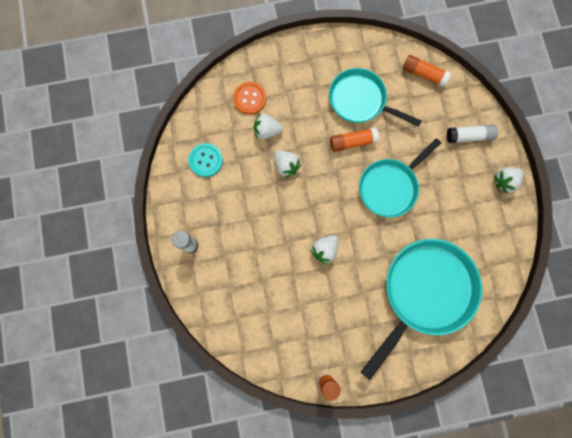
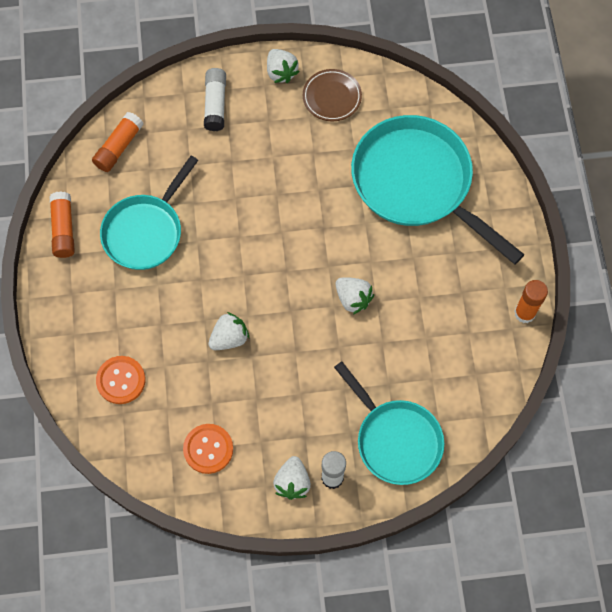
camera: 85 degrees left, 10 degrees down
(206, 160) = (208, 449): turquoise button -> orange button
(267, 131) = (174, 360): white strawberry -> white strawberry (292, 482)
(352, 142) = (205, 248): orange glue stick -> orange glue stick (63, 229)
(390, 186) = (273, 207): turquoise pan -> turquoise pan (395, 439)
(489, 221) = (332, 97): none -> brown plate

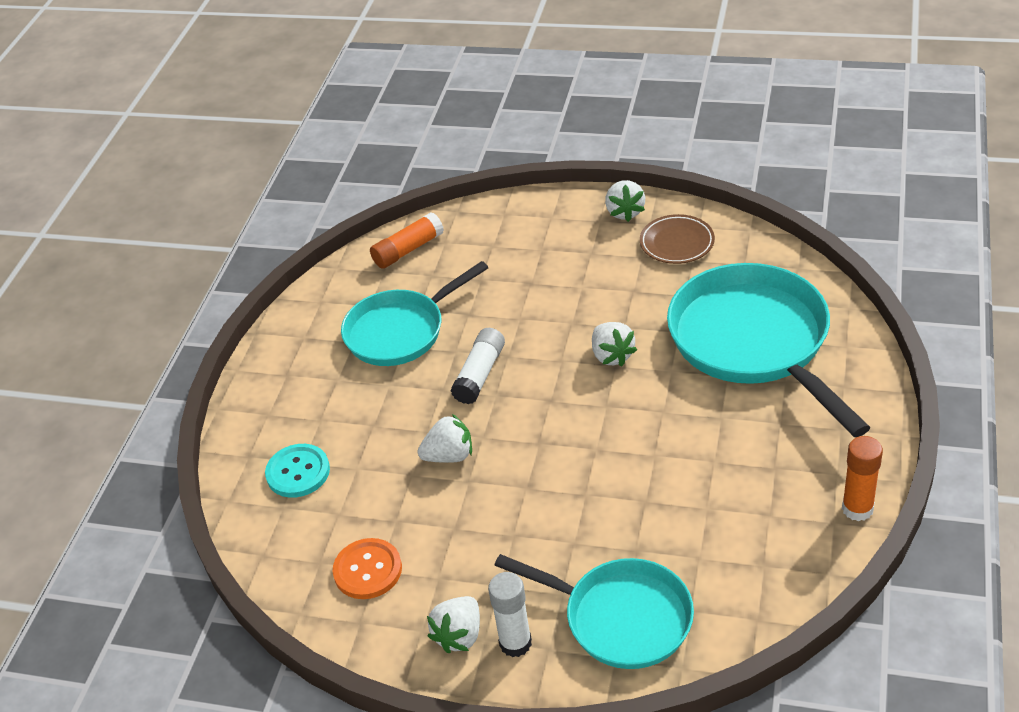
camera: 25 degrees right, 25 degrees down
(63, 229) = (309, 313): orange glue stick -> none
(121, 380) = (298, 472): orange button -> turquoise button
(215, 104) = (535, 229): white glue stick -> white glue stick (480, 374)
(353, 299) = (624, 446): white strawberry -> white strawberry (612, 355)
(395, 439) = (620, 617): turquoise pan -> turquoise pan turned 45 degrees counterclockwise

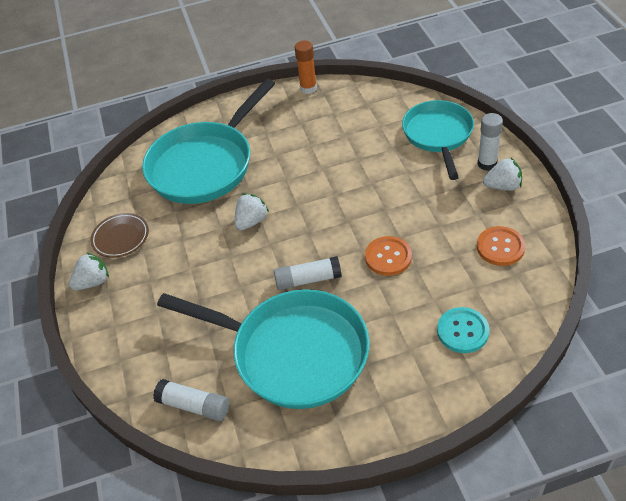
camera: 120 degrees left, 5 degrees up
(400, 331) = (292, 352): turquoise pan -> turquoise pan, size x1.52
(408, 250) = (194, 405): orange glue stick -> white glue stick
(449, 456) = (388, 257): white strawberry -> orange button

